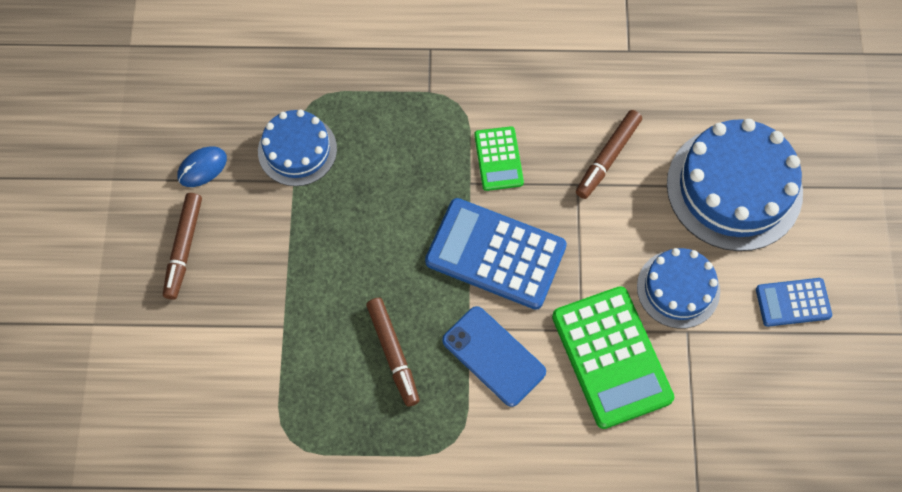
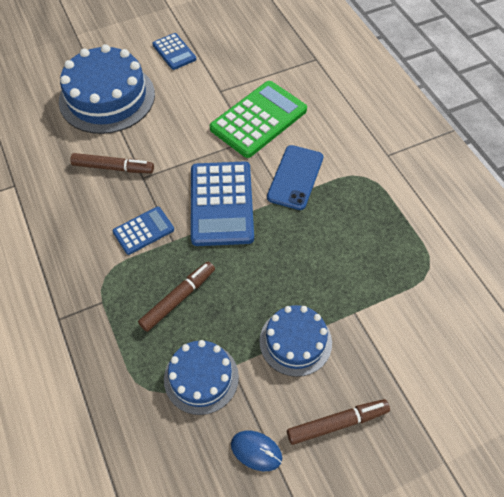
camera: 115 degrees left, 10 degrees down
(393, 354) = (329, 233): brown marker -> brown marker (178, 299)
(498, 159) = (143, 231): green calculator -> blue calculator
(678, 288) = (194, 103): blue cake -> blue cake (295, 341)

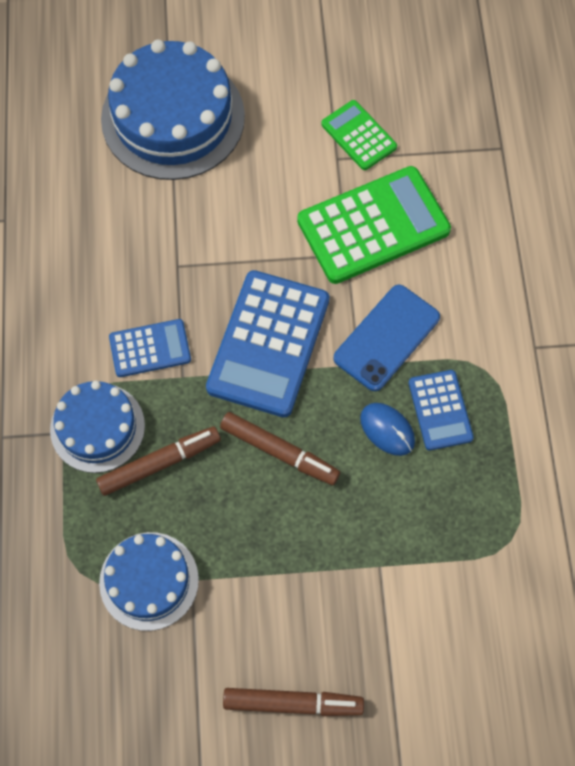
camera: 20 degrees right, 10 degrees up
(113, 168) = (143, 237): brown marker -> brown marker (279, 452)
(174, 52) = (296, 68): blue calculator -> blue calculator (440, 410)
(228, 76) = (359, 136): none -> green calculator
(256, 451) = (180, 699): blue mouse -> blue mouse (387, 430)
(295, 341) = (286, 577): blue cake -> blue cake (97, 427)

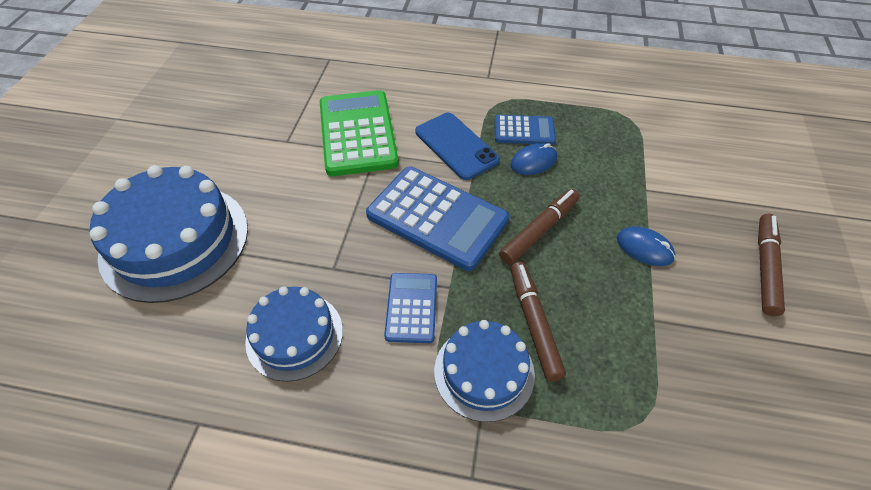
camera: 75 degrees left, 15 degrees down
(149, 581) = (654, 356): blue cake -> blue cake (294, 335)
(285, 567) = (644, 248): none -> blue mouse
(359, 136) = (274, 125): green calculator -> none

